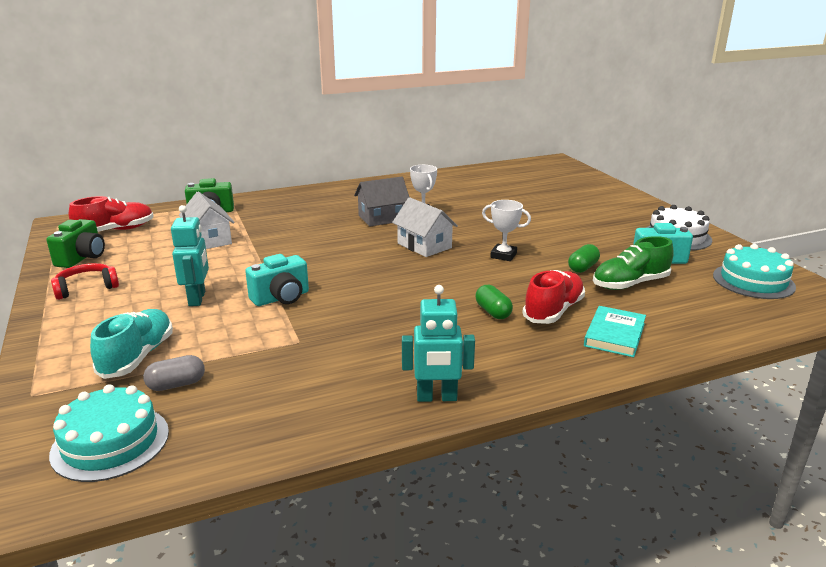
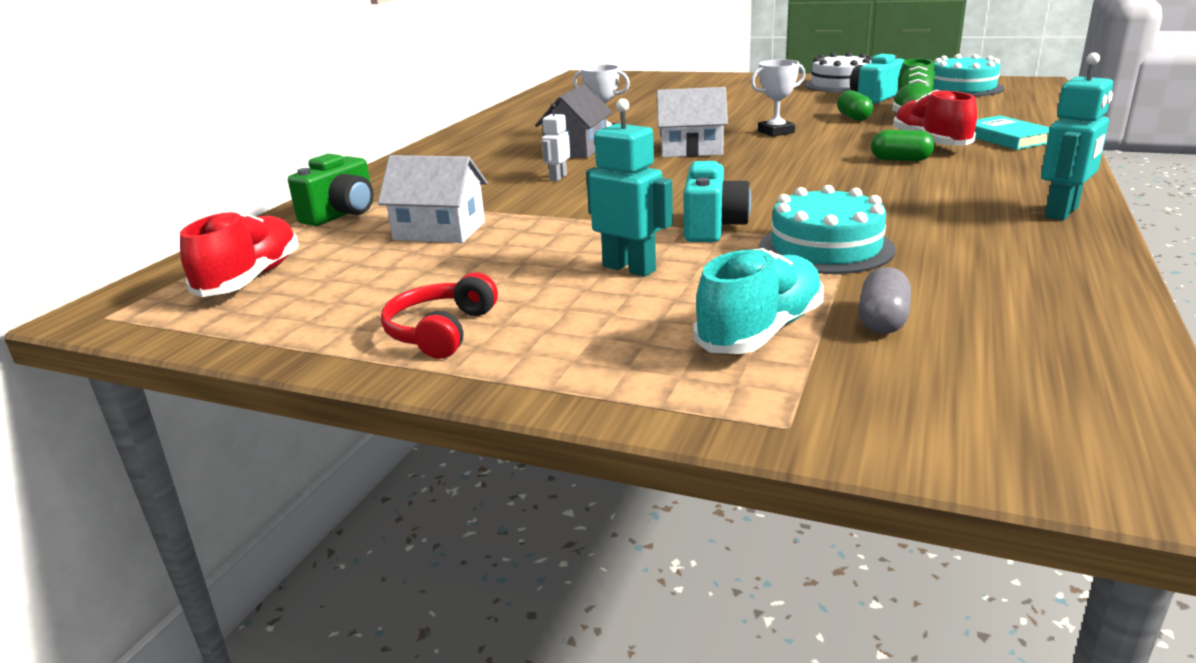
camera: 45 degrees left, 0 degrees up
(82, 258) = (306, 318): green camera -> none
(110, 442) = (1011, 387): turquoise cake -> turquoise cake (826, 248)
(137, 357) = (760, 331): turquoise shoe -> turquoise shoe turned 75 degrees clockwise
(323, 233) = (558, 178): none -> white robot

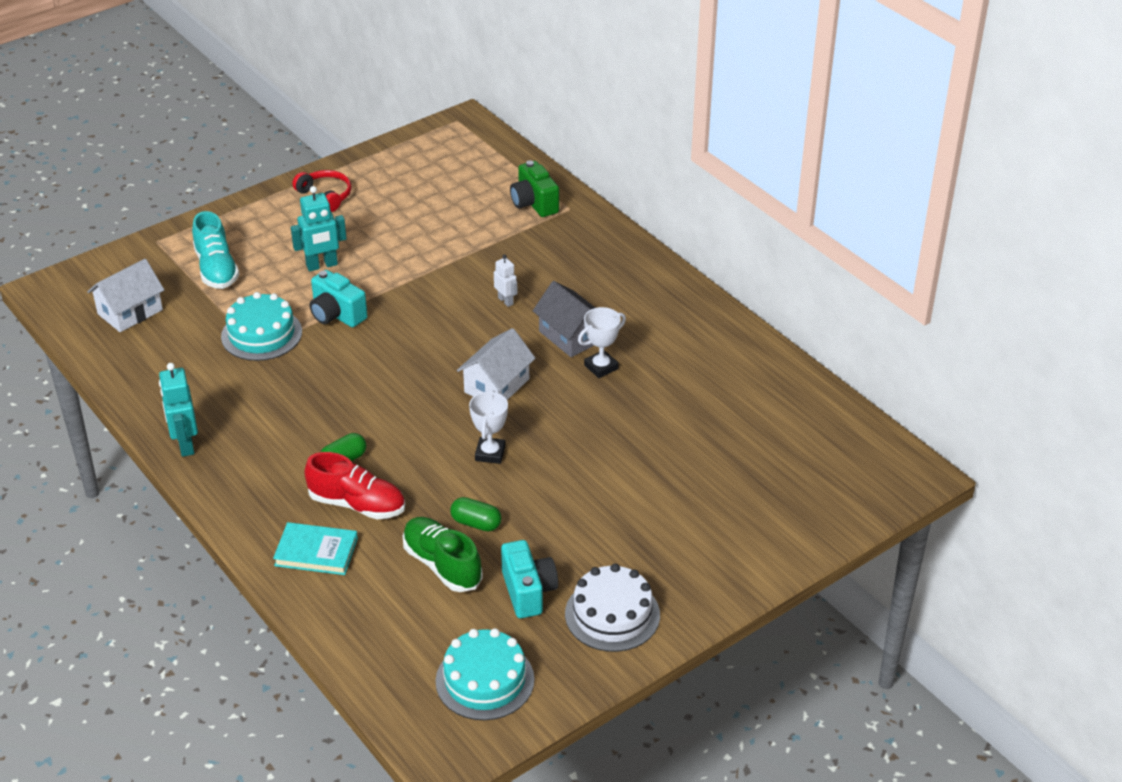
camera: 120 degrees right, 15 degrees up
(251, 279) = (458, 160): red shoe -> none
(439, 231) = (456, 228): white house -> white house (130, 312)
(882, 321) = (181, 303): grey capsule -> none

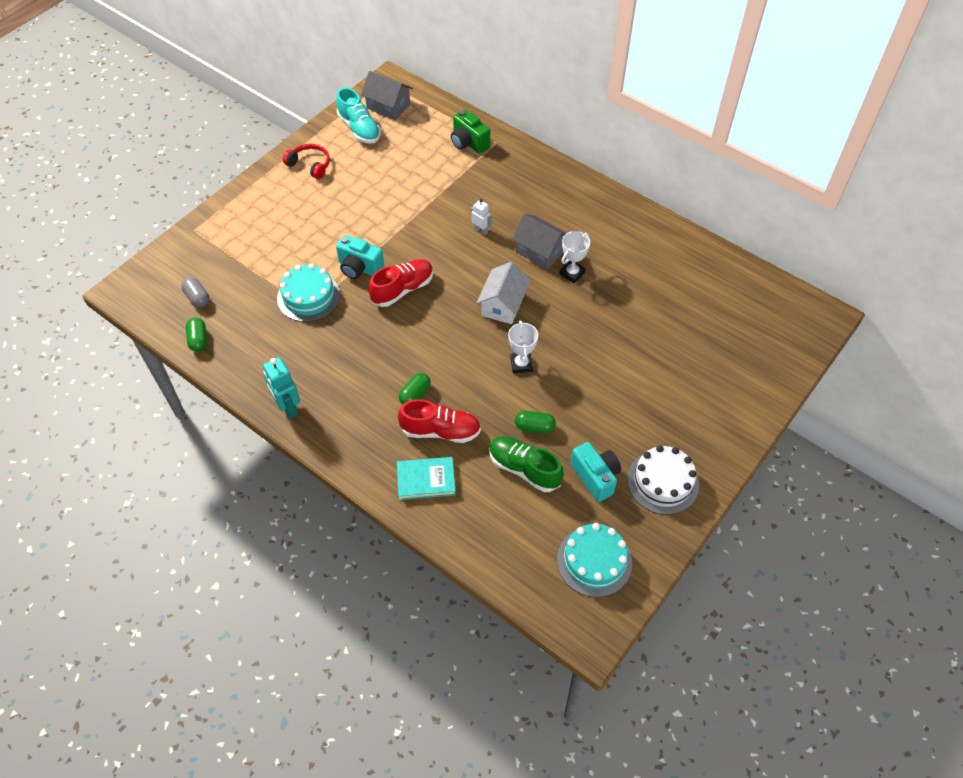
camera: 15 degrees left, 15 degrees up
(112, 355) = (198, 340): none -> green capsule
(130, 312) = (197, 298): white house -> grey capsule
(216, 269) = (251, 246): turquoise shoe -> turquoise shoe (359, 129)
(322, 265) = (331, 227): turquoise robot -> none
(379, 347) = (403, 289): none -> red shoe
(450, 148) = (388, 106): none -> grey house

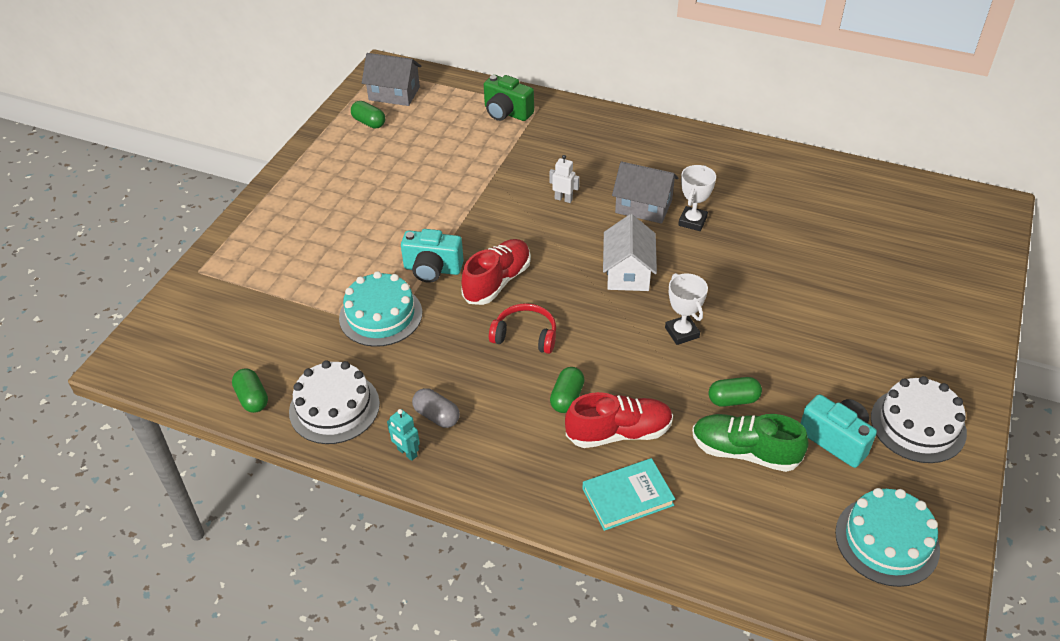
camera: 15 degrees left, 10 degrees down
(197, 298) = (232, 348): grey capsule -> grey capsule (437, 416)
(251, 361) = (334, 407): none -> white cake
(288, 408) = (407, 453): turquoise robot -> turquoise robot, size x0.59
(310, 165) = (323, 171): red headphones -> red headphones (525, 335)
(359, 129) = (369, 122): turquoise shoe -> green capsule

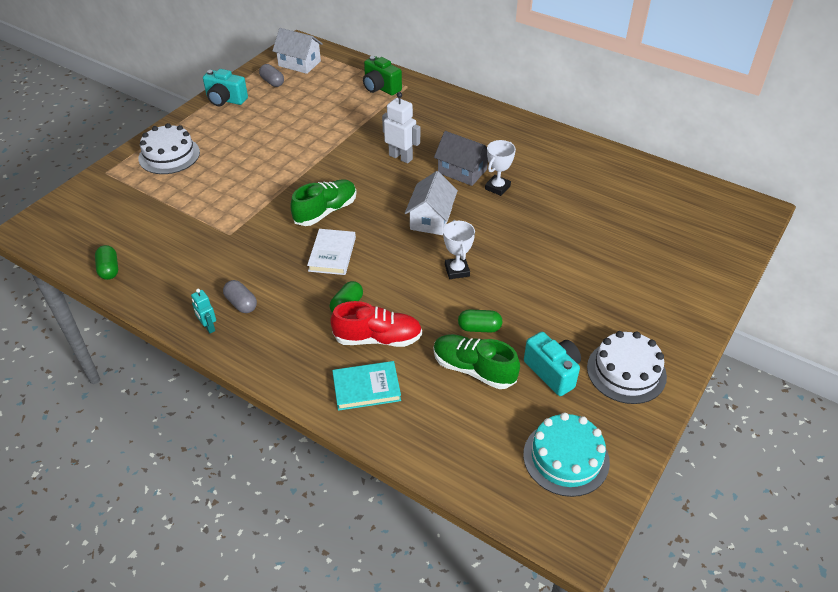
camera: 10 degrees right, 0 degrees up
(334, 407) = (167, 285): white cake -> white cake (169, 155)
(369, 122) = (272, 82): green capsule -> grey capsule
(380, 315) = (227, 223): turquoise cake -> none
(394, 93) = (299, 63): grey house -> white house
(432, 269) = (279, 195): turquoise camera -> turquoise camera (225, 100)
(497, 281) = (326, 211): red shoe -> green shoe
(525, 335) = (332, 254): red headphones -> white book
(563, 199) = (401, 157): white robot -> white robot, size x1.68

